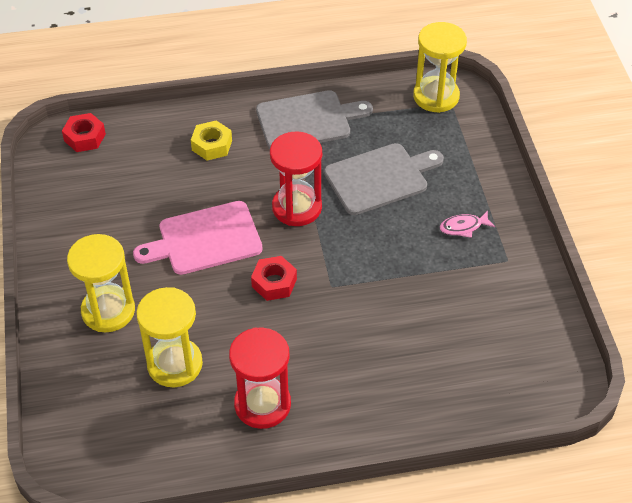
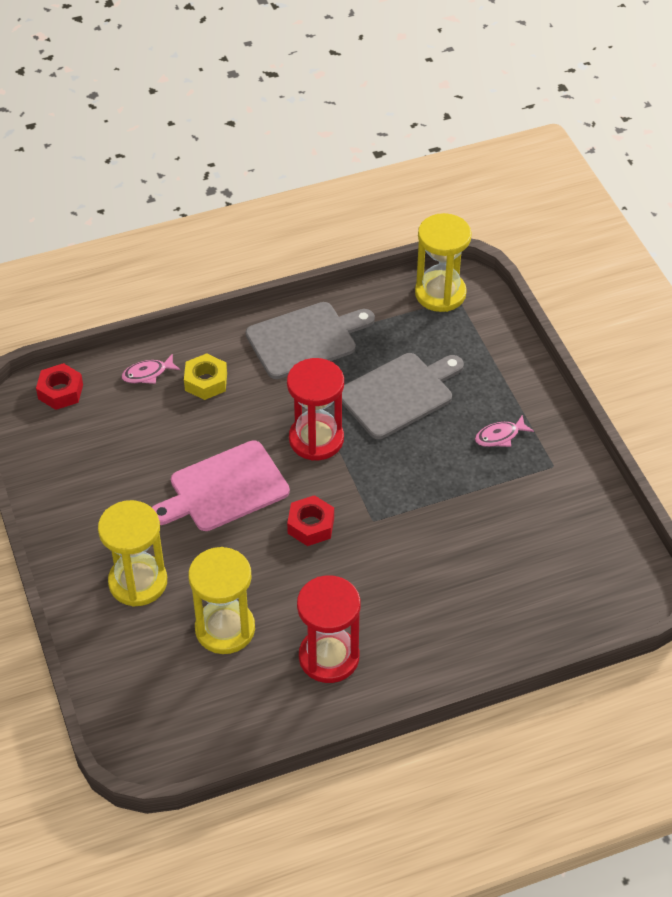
camera: 10 degrees left, 0 degrees up
(163, 132) = (147, 374): none -> pink fish

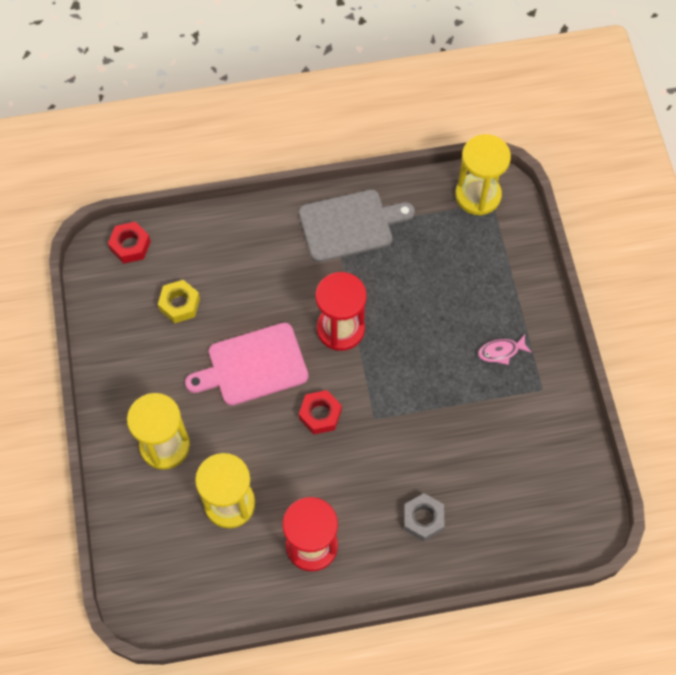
camera: 10 degrees right, 15 degrees up
(147, 374) = (207, 239): pink fish -> none
(206, 382) = (256, 255): yellow nut -> yellow nut (179, 304)
(399, 394) = (421, 294): grey cutting board -> none
(450, 611) = (423, 519): none -> grey nut

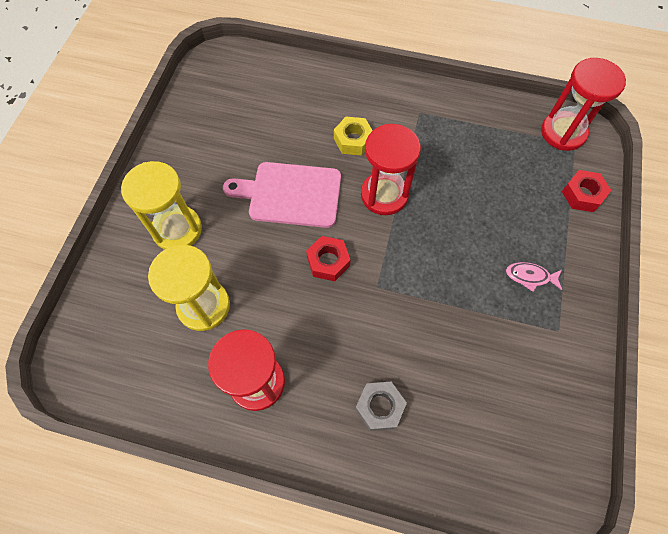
camera: 25 degrees right, 0 degrees up
(130, 246) = (242, 63): red nut -> red nut (582, 195)
(179, 304) = (256, 121): yellow nut -> yellow nut (353, 140)
(350, 225) = (434, 114): grey cutting board -> none
(478, 195) = (563, 132): yellow hourglass -> red hourglass

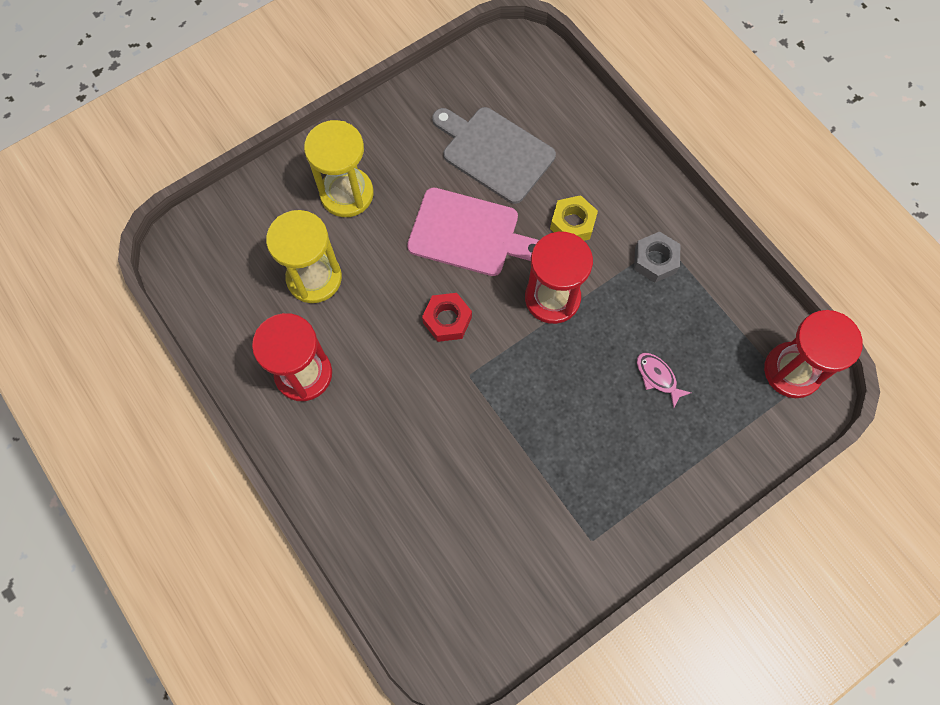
camera: 40 degrees right, 5 degrees up
(260, 132) = (494, 152): none -> grey cutting board
(290, 194) = (468, 233): pink cutting board -> pink cutting board turned 150 degrees clockwise
(379, 407) = (380, 473): grey nut -> grey nut (655, 260)
(530, 276) = (614, 475): pink fish -> pink fish (657, 377)
(582, 195) = (745, 444): red nut -> none

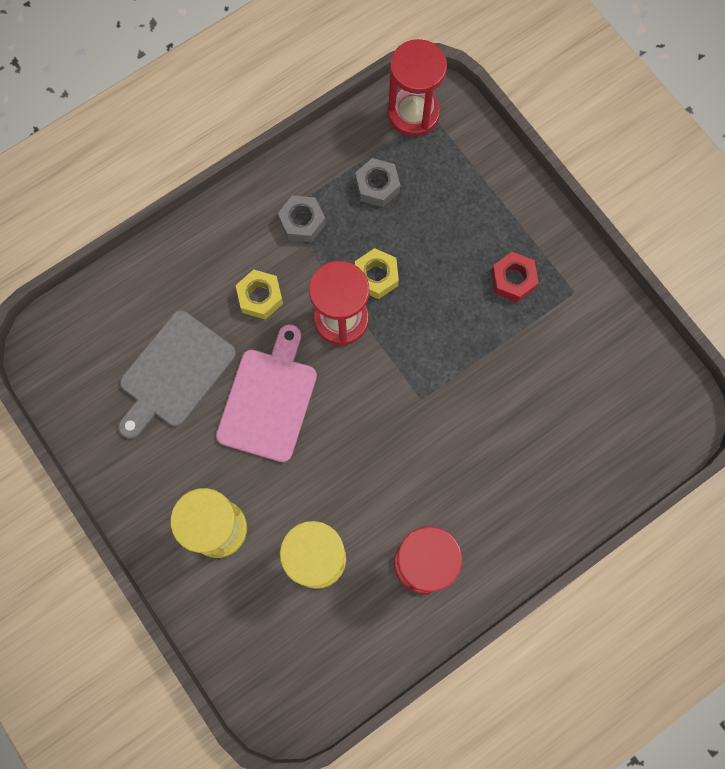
camera: 90 degrees left, 5 degrees up
(447, 320) = (364, 420): red nut -> red nut (513, 279)
(599, 332) = (376, 276): none -> yellow nut
(657, 377) = (421, 227): pink fish -> none
(702, 333) = (377, 186): none -> grey nut

